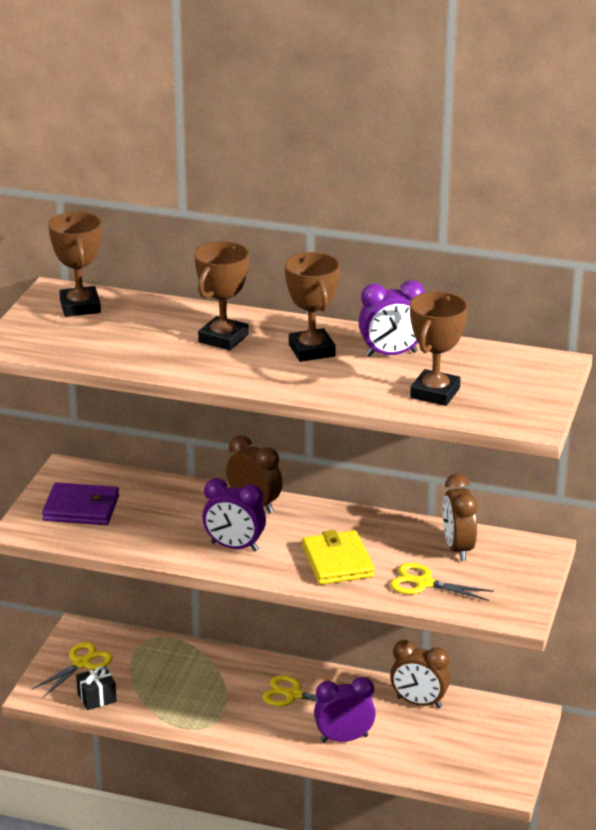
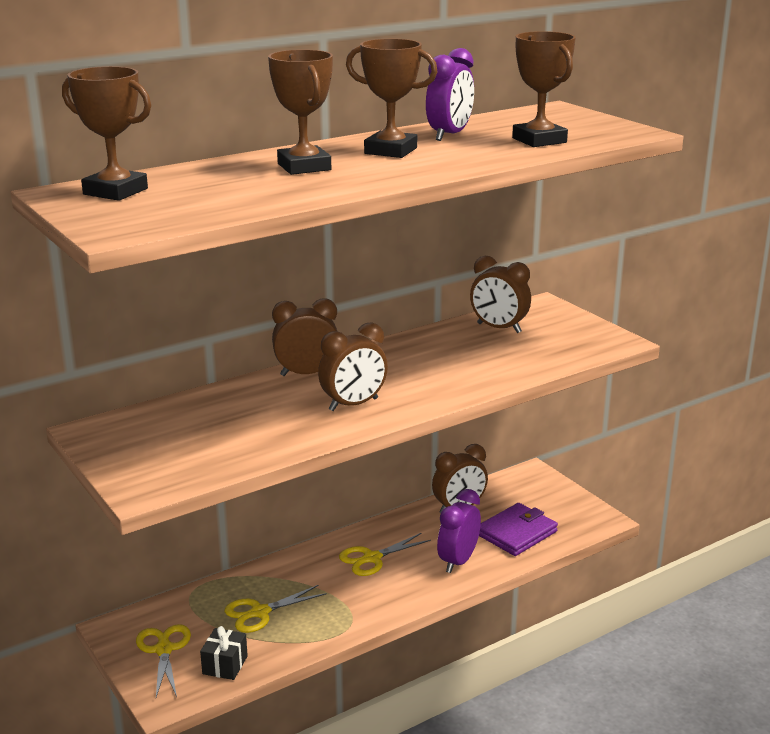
camera: 50 degrees left, 5 degrees down
(81, 508) = (165, 448): purple wallet -> purple wallet (516, 533)
(234, 547) = (353, 405): purple clock -> brown clock
(337, 562) = (445, 374): yellow wallet -> none
(424, 583) = (527, 355): yellow scissors -> yellow scissors (260, 612)

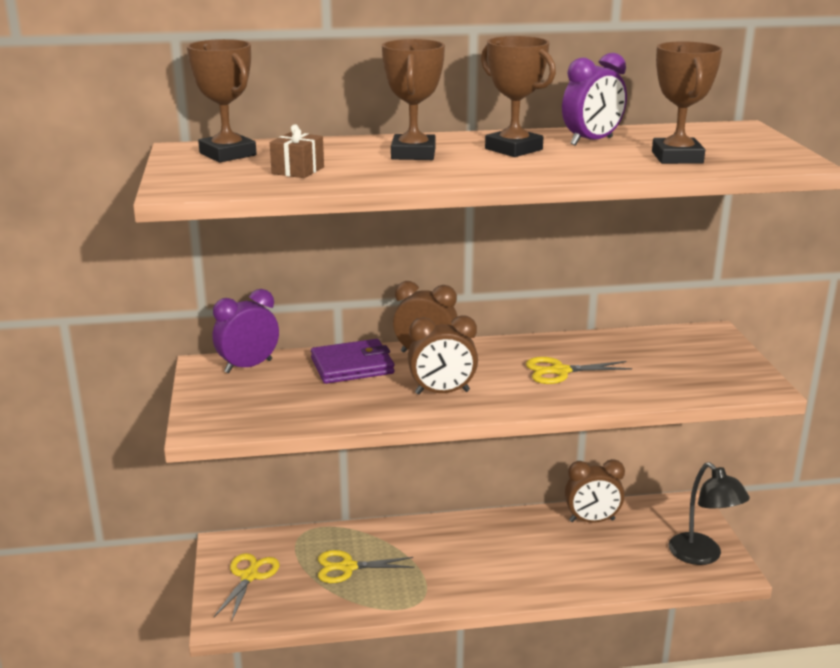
camera: 25 degrees right, 0 degrees up
(213, 197) = (298, 170): none -> brown gift
(225, 665) = (288, 605): black gift -> none
(372, 558) = (478, 546): yellow scissors -> yellow scissors (560, 371)
(458, 561) = (557, 572): purple clock -> purple clock (248, 366)
(499, 328) = (645, 348): brown clock -> none
(516, 533) = (633, 560): purple wallet -> purple wallet (352, 366)
(570, 513) = (702, 556): none -> black lamp

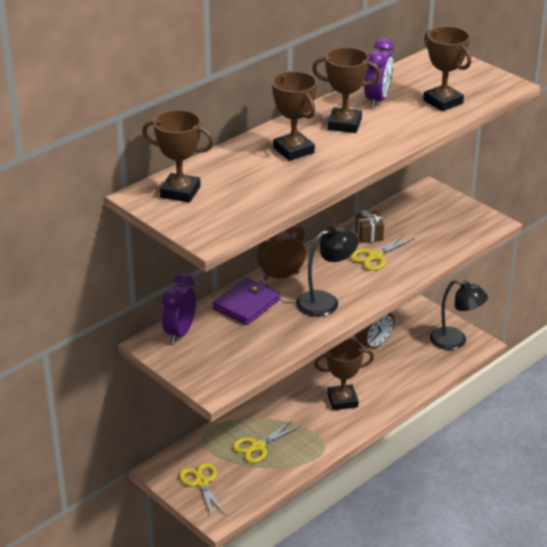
camera: 35 degrees left, 10 degrees up
(298, 170) = (251, 192): brown gift -> brown gift (369, 235)
(442, 392) = (325, 301): brown clock -> black lamp
(494, 561) = (342, 400): none -> brown trophy

